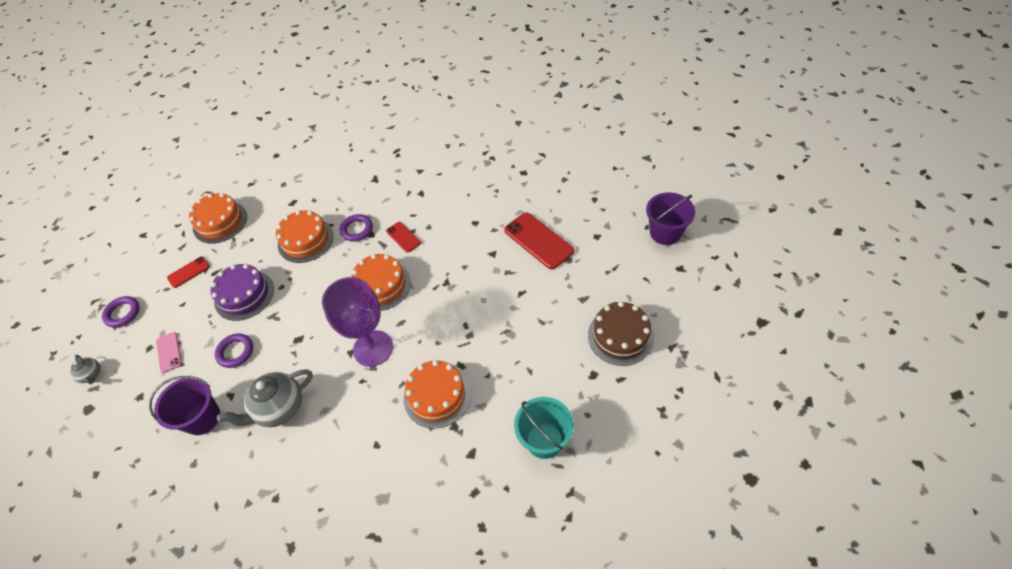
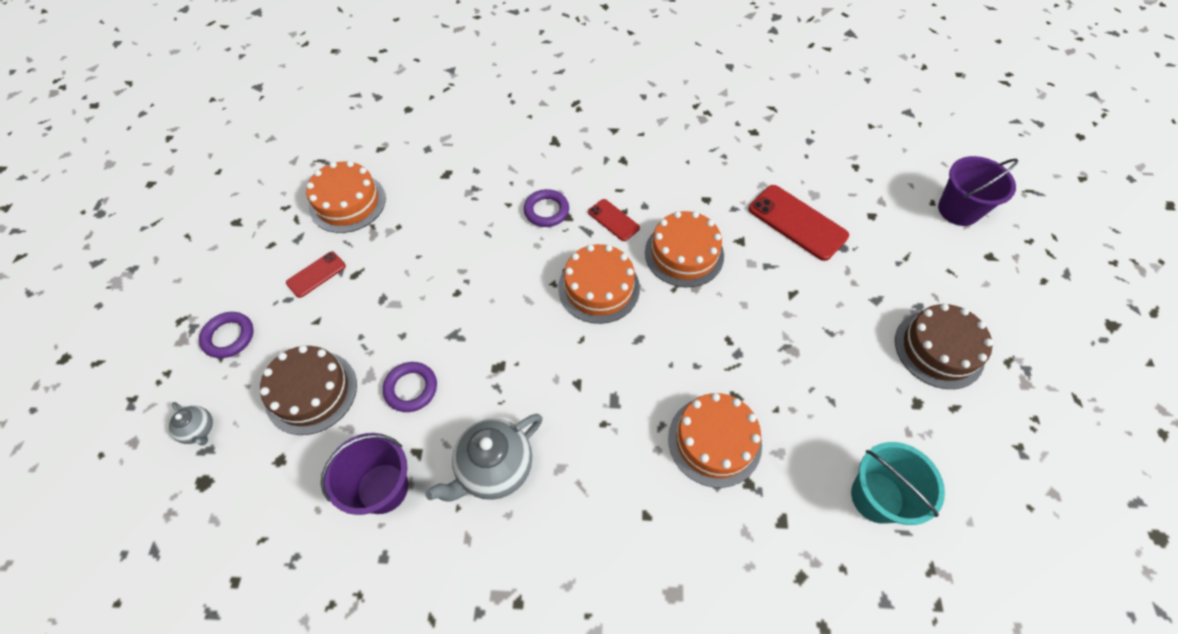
camera: 10 degrees left, 5 degrees up
(169, 352) = (311, 392): pink phone -> brown cake
(244, 295) = (405, 306): purple cake -> none
(305, 240) = (477, 226): orange cake -> orange cake (684, 254)
(373, 348) = (608, 376): purple goblet -> none

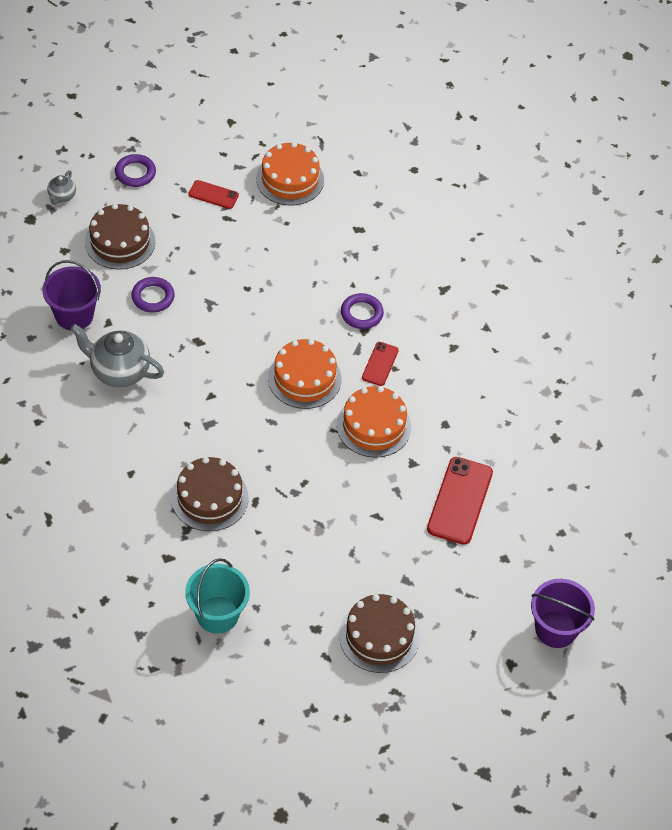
camera: 60 degrees right, 5 degrees down
(714, 441) = (209, 498): orange cake -> brown cake

